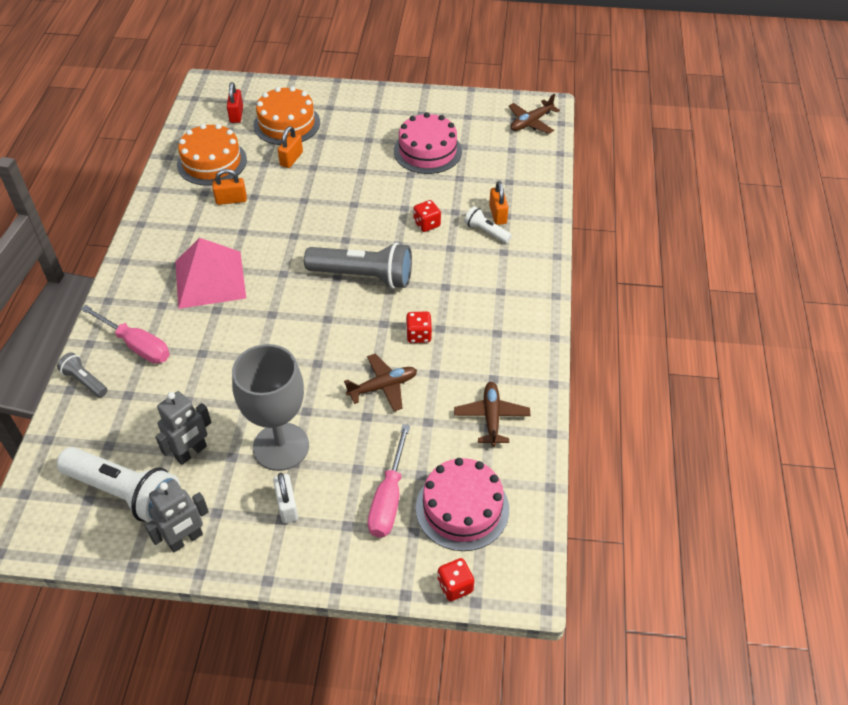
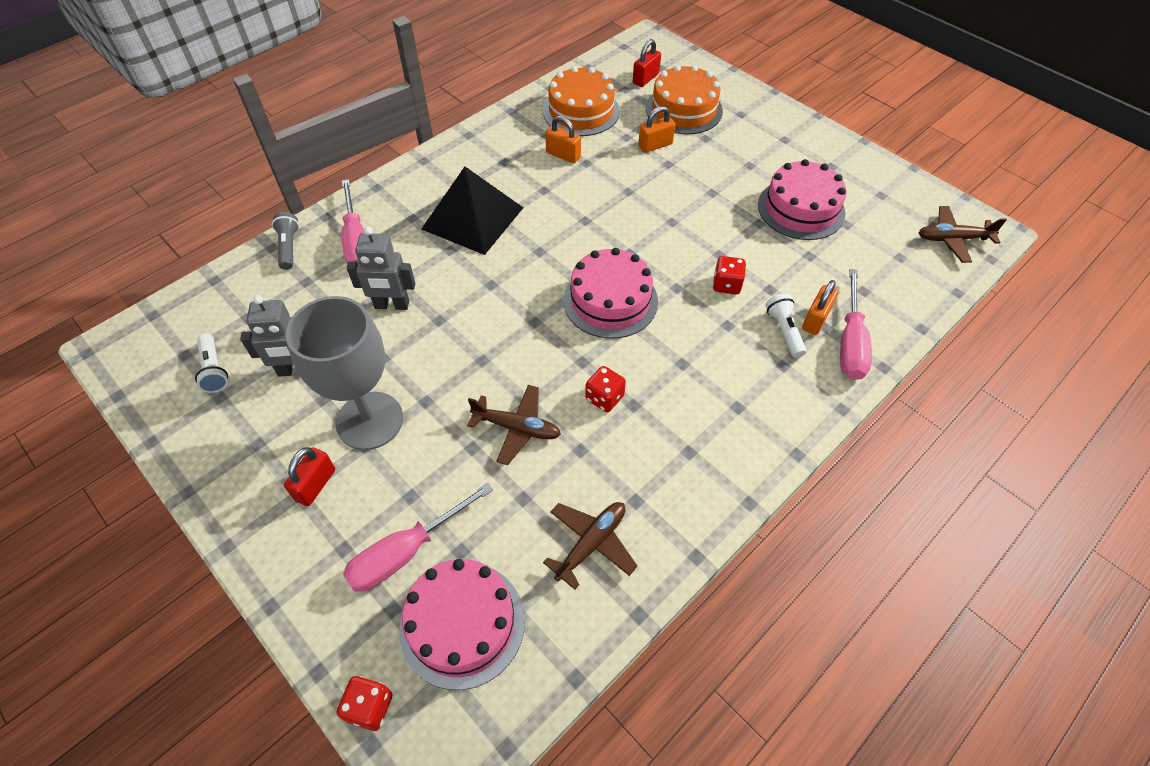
camera: 40 degrees right, 5 degrees up
(125, 493) = (214, 370): white flashlight -> white flashlight, size x0.49
(185, 539) = (210, 450): grey robot -> grey robot (392, 305)
(210, 279) = (473, 218): pink pyramid -> black pyramid
(287, 506) = (315, 485): white padlock -> red padlock
(364, 276) = (610, 300): grey flashlight -> pink cake
(528, 216) = (850, 342): none -> pink screwdriver

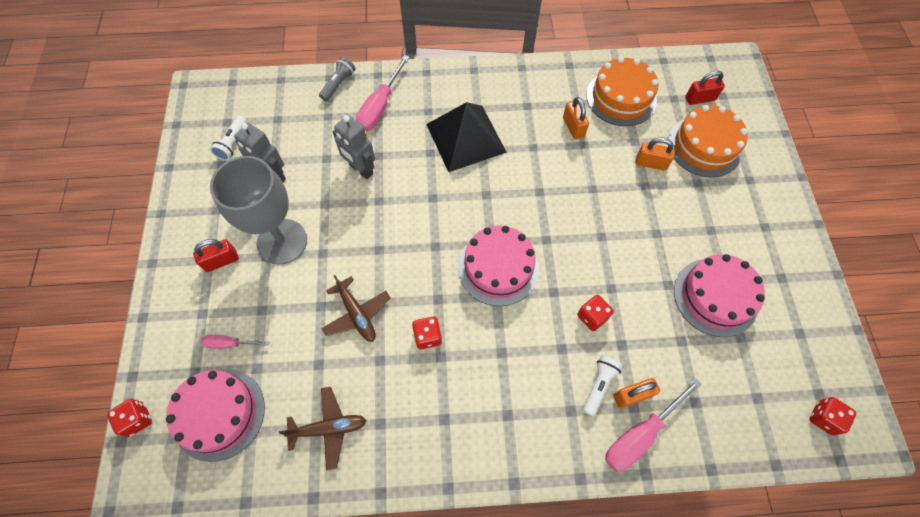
camera: 40 degrees right, 10 degrees up
(406, 552) = (230, 344): pink screwdriver -> pink screwdriver, size x0.55
(953, 239) = (823, 418): brown plane -> red dice

